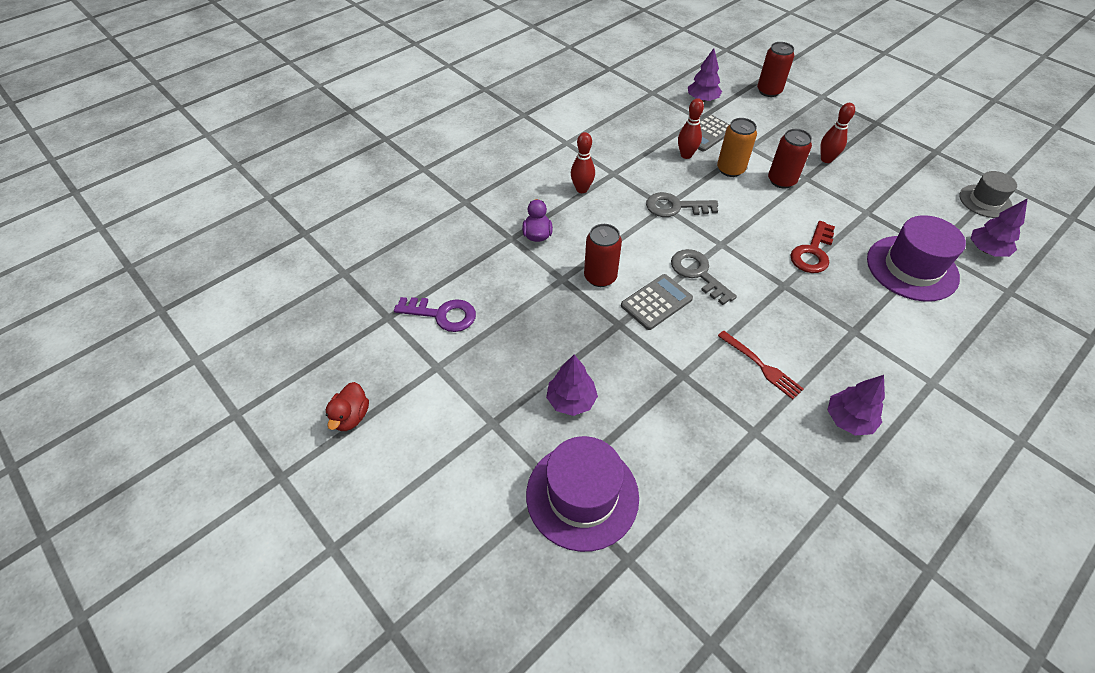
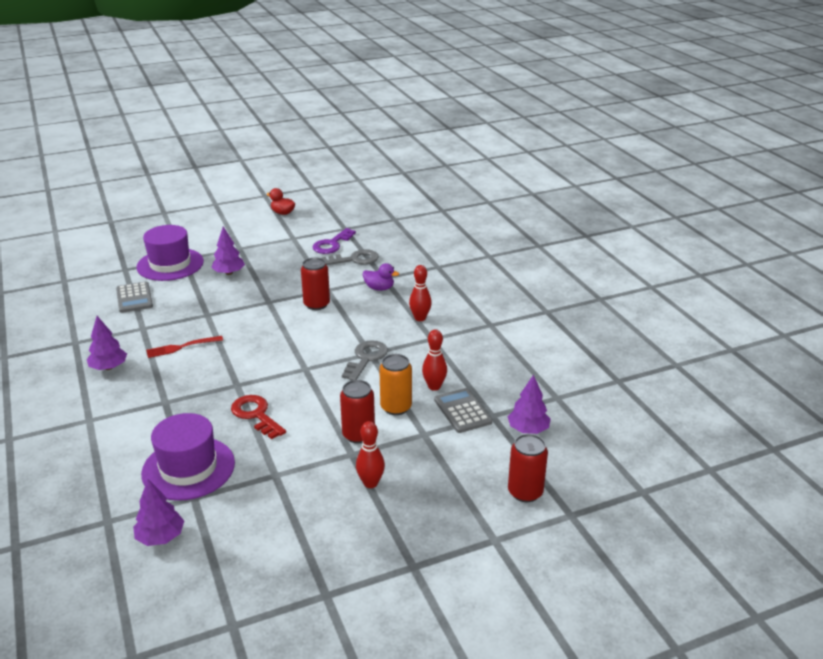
camera: 110 degrees right, 20 degrees down
(656, 302) = (273, 321): grey calculator -> grey calculator (134, 298)
(698, 273) = (284, 347): grey key -> grey key (354, 259)
(985, 201) = (218, 585): grey hat -> none

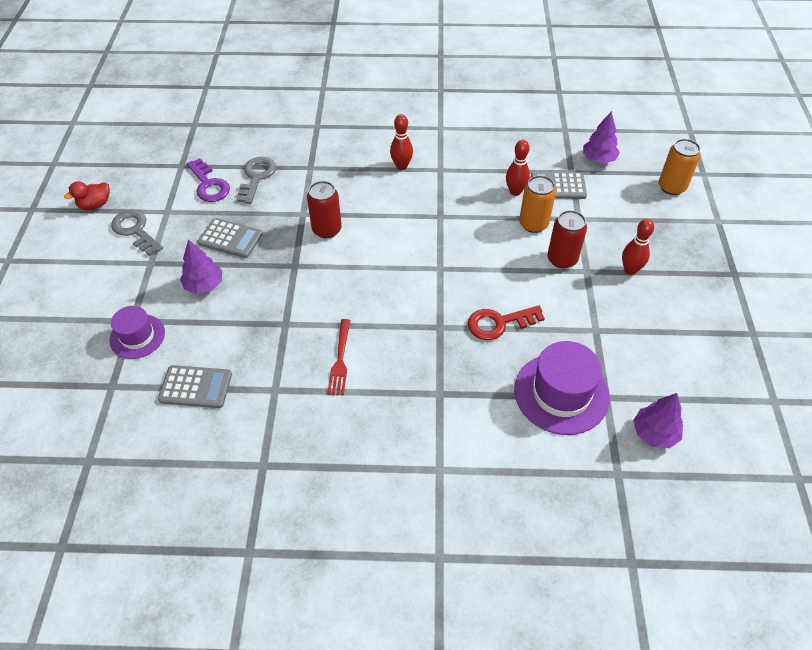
camera: 65 degrees left, 20 degrees up
(109, 367) = (342, 436): purple tree -> none
(170, 264) = (137, 336): purple hat -> purple hat, size x0.61
(281, 269) = (230, 238): none -> grey calculator
(366, 358) = (447, 221): grey key -> grey key (135, 231)
(379, 288) = (328, 176): purple duck -> none
(525, 492) = (671, 187): red can -> orange can

